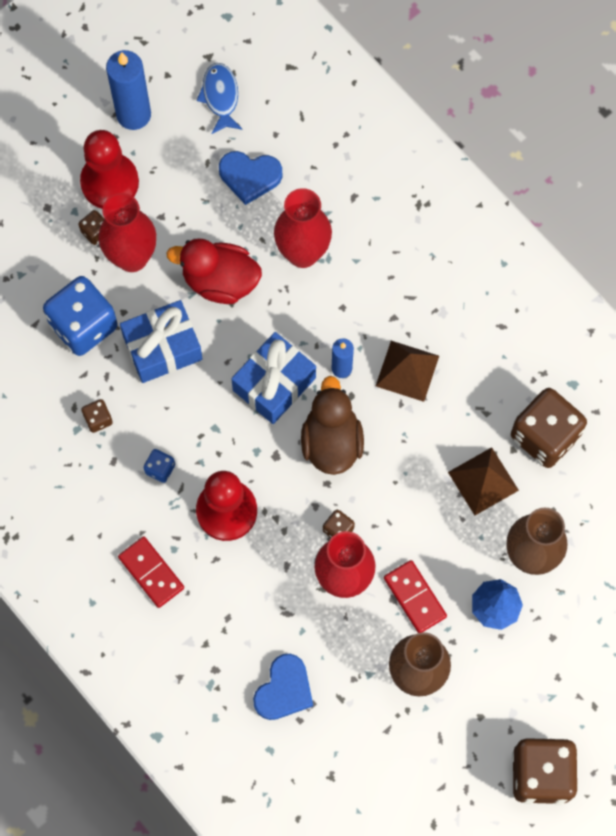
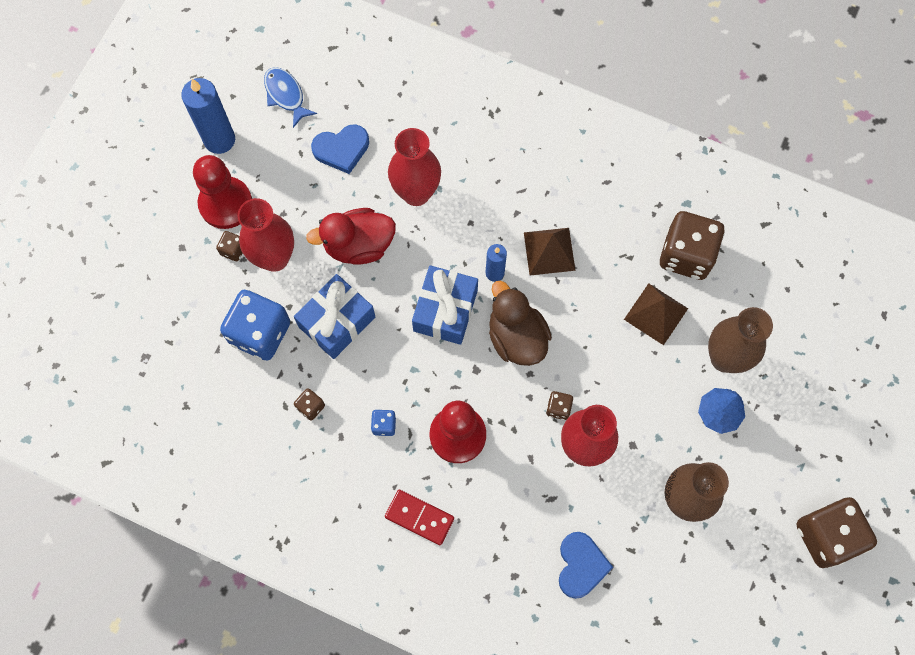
camera: 25 degrees left, 0 degrees up
(415, 597) = (649, 435): red domino -> none

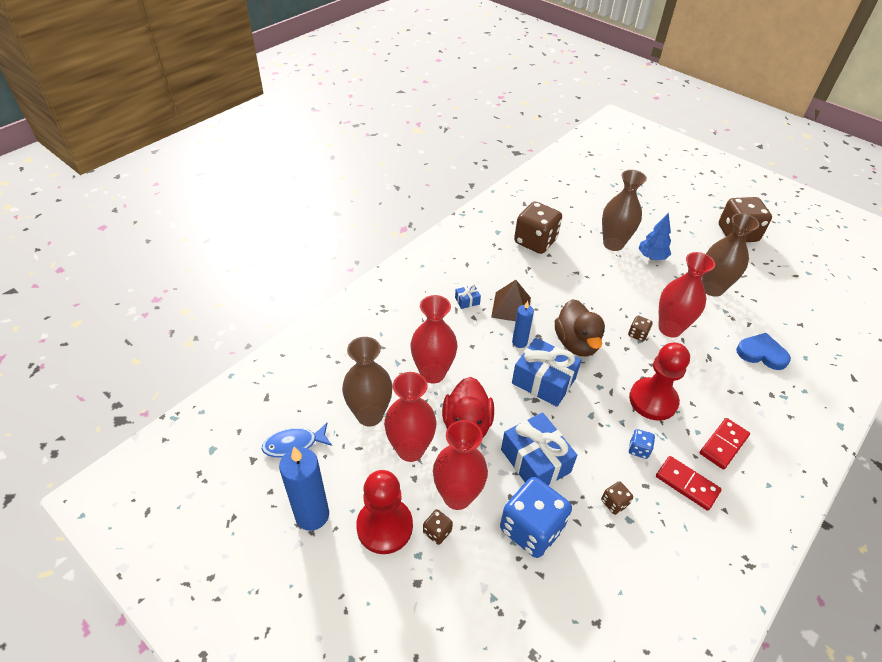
camera: 75 degrees left, 25 degrees down
(313, 200) = (410, 449): none -> red vase
(341, 149) = (370, 415): blue heart -> brown vase
(355, 479) = (687, 484): none -> red domino
(516, 337) = (576, 343): brown duck -> brown duck turned 90 degrees counterclockwise
(541, 199) = (467, 301): none -> blue gift
(656, 313) = (574, 266): brown pyramid -> none

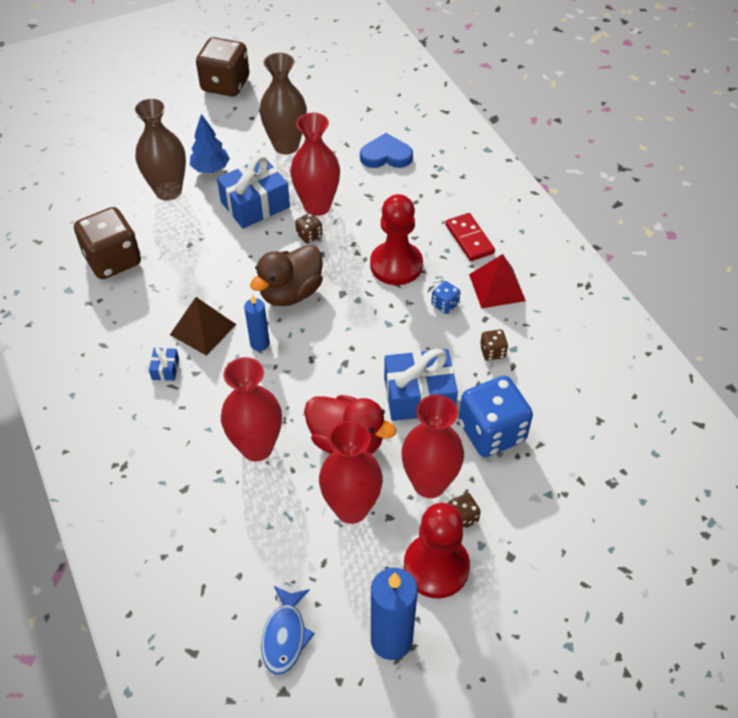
camera: 65 degrees left, 5 degrees up
(370, 415) = (283, 535): brown vase -> none
(543, 381) = (325, 345): blue gift -> blue gift (255, 204)
(576, 343) = (291, 293): brown duck -> brown duck turned 120 degrees clockwise
(687, 484) = (497, 287): red domino -> red pyramid
(761, 353) = (386, 155): blue heart -> blue heart turned 45 degrees clockwise

